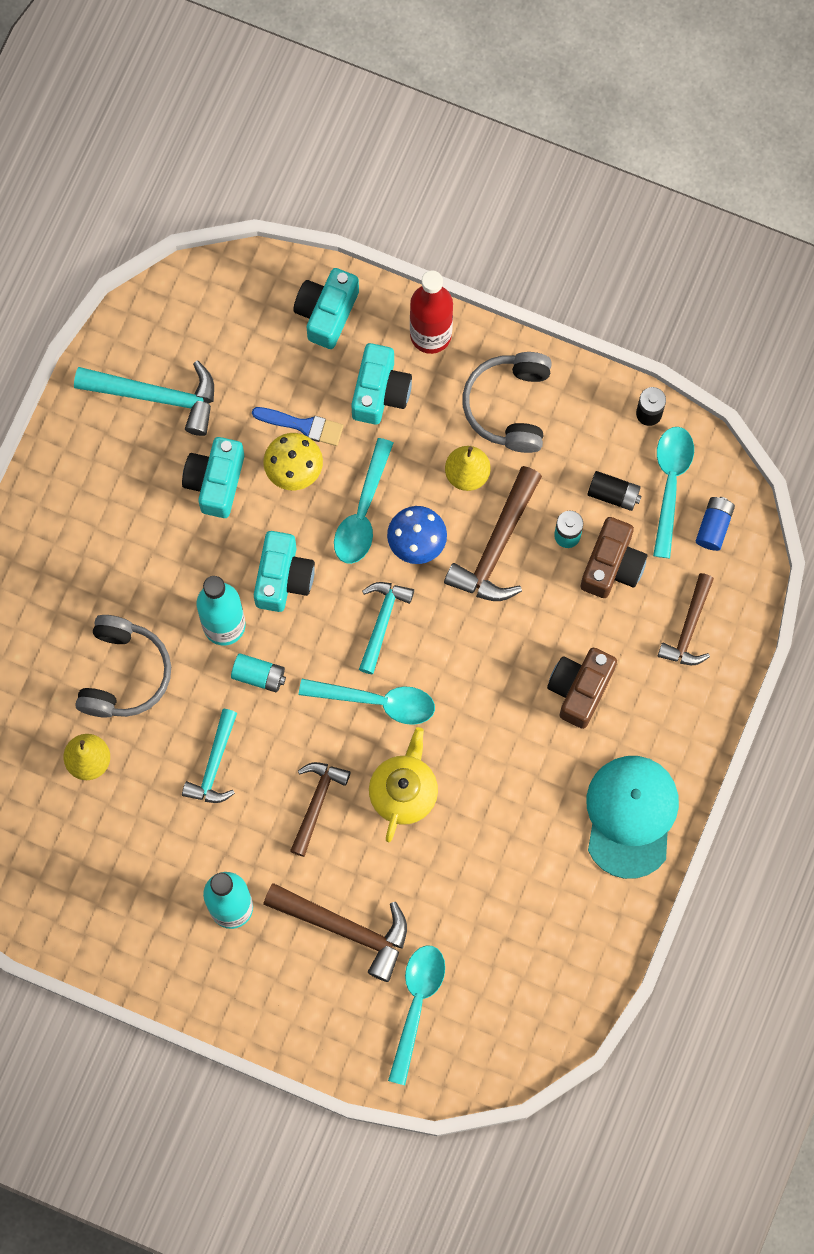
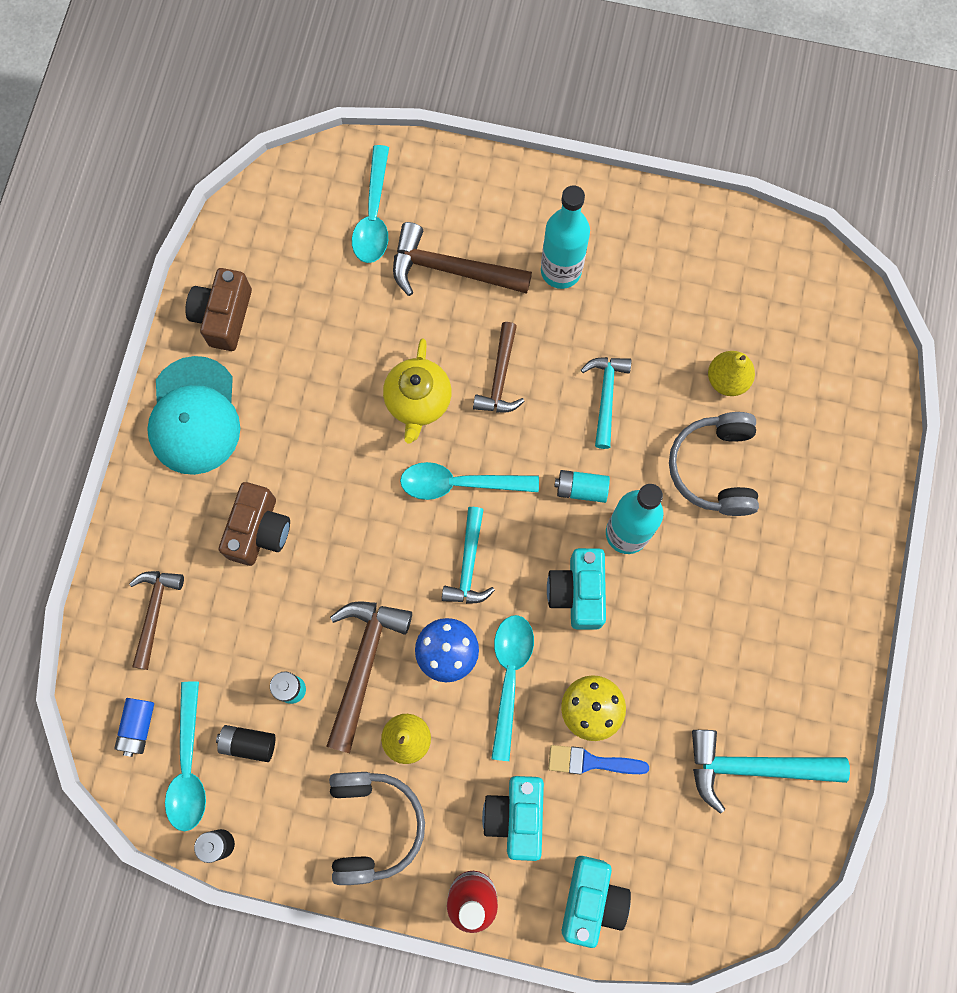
camera: 170 degrees right, 0 degrees up
(215, 482) = (669, 682): turquoise camera -> none
(612, 565) = (241, 665): brown camera -> brown camera (224, 316)

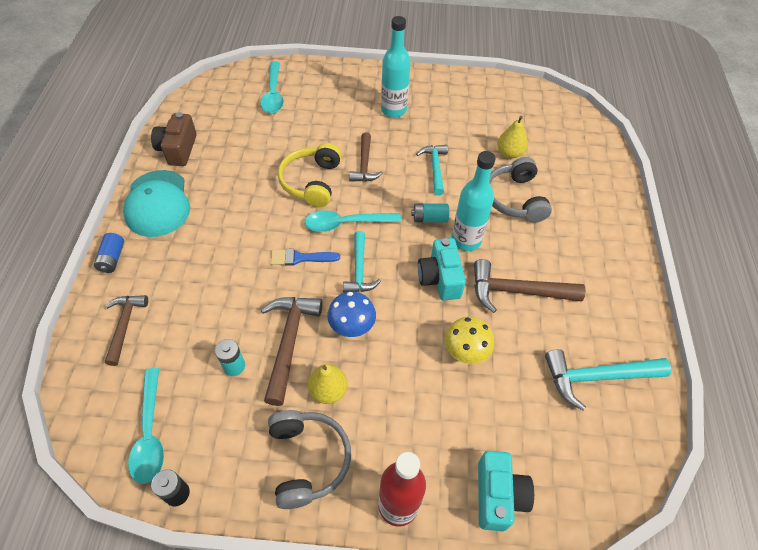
camera: 10 degrees left, 20 degrees down
(138, 727) = (108, 408): blue battery -> blue battery (112, 258)
(248, 743) = (200, 410): black battery -> none
(259, 530) = (205, 265): brown camera -> none
(418, 402) = (312, 182): yellow teapot -> yellow headphones
(451, 270) = (325, 115): brown hammer -> brown hammer (517, 291)
(509, 677) = (401, 338): turquoise spoon -> none
(516, 816) = (423, 437): turquoise camera -> none
(591, 762) = (474, 389): blue brush -> blue brush (301, 258)

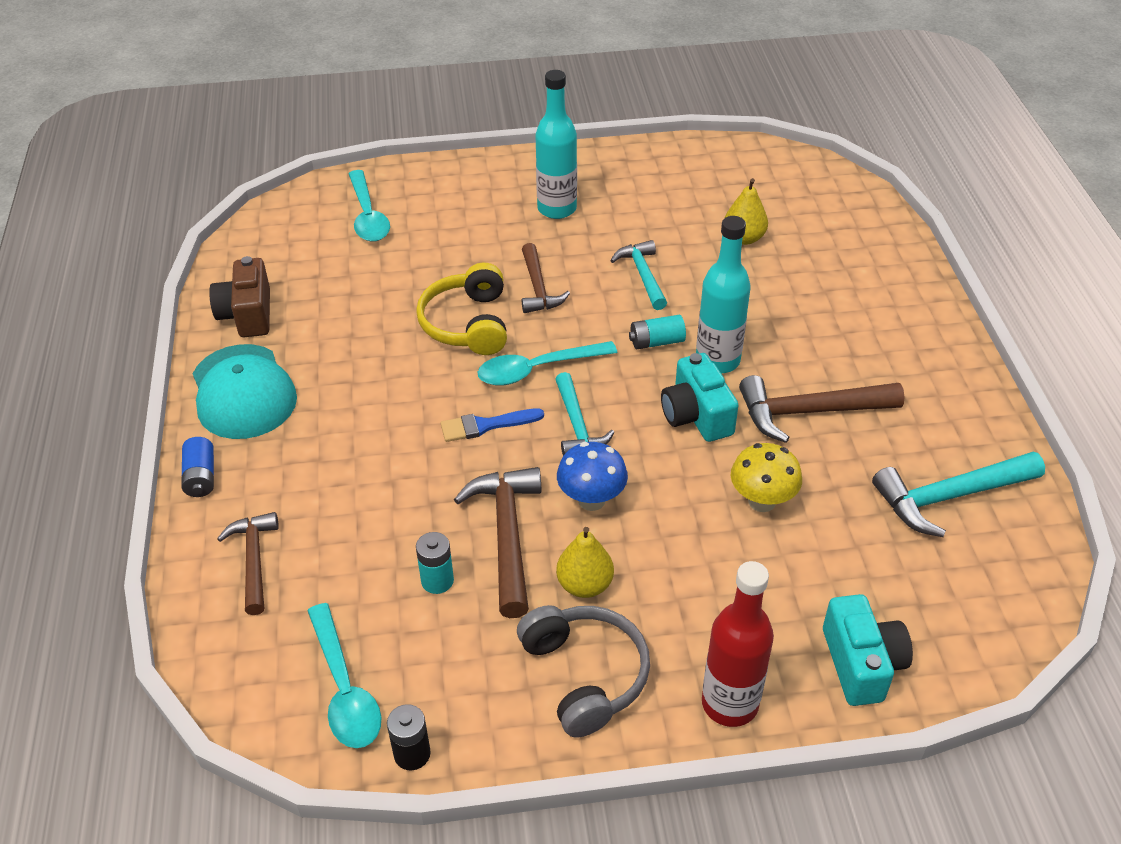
camera: 10 degrees left, 10 degrees down
(515, 199) = (770, 296): grey headphones -> none

